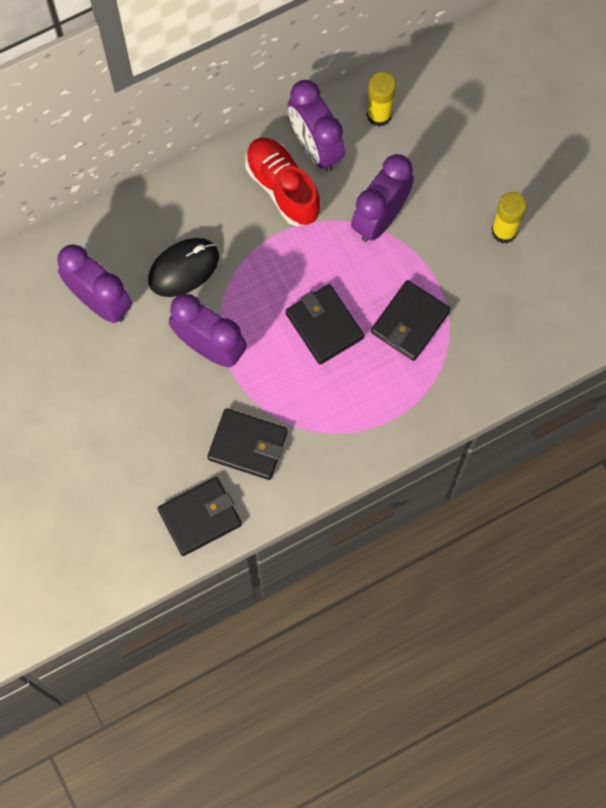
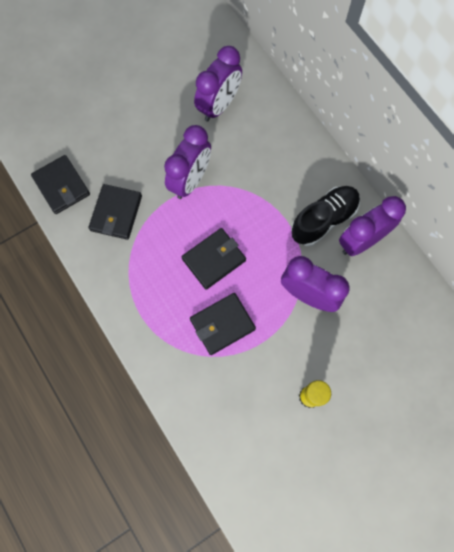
camera: 85 degrees right, 0 degrees up
(183, 268) = (250, 157): black mouse -> none
(282, 187) = (324, 220): red shoe -> black shoe
(379, 115) = (397, 287): yellow glue stick -> none
(410, 322) = (222, 324): black wallet -> black wallet turned 60 degrees counterclockwise

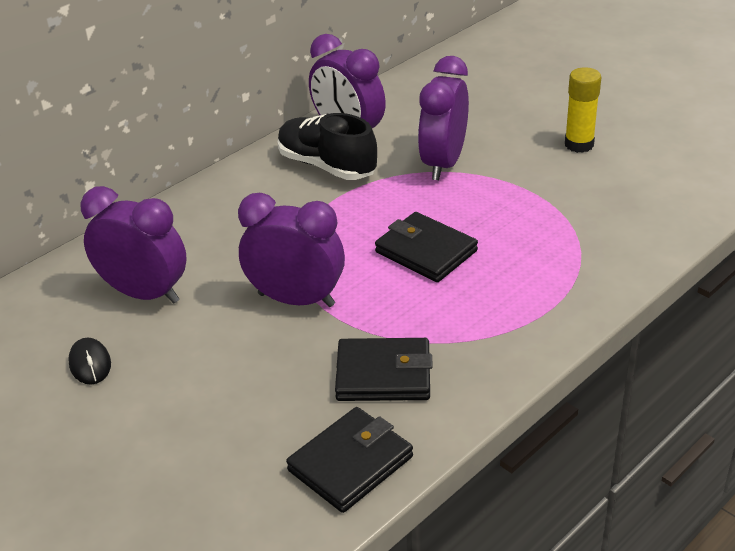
camera: 100 degrees left, 35 degrees down
(169, 79) = (90, 364): none -> black mouse
(222, 324) = (522, 227): black wallet -> none

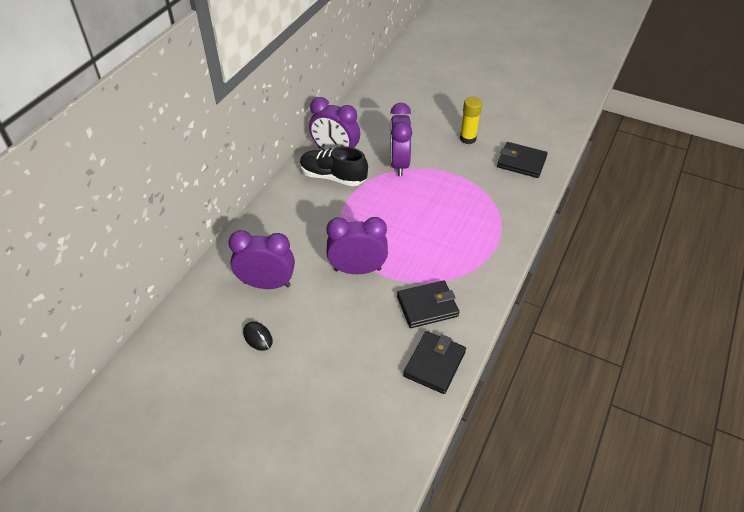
camera: 20 degrees left, 10 degrees up
(426, 251) = (415, 224): black wallet -> black wallet (521, 162)

